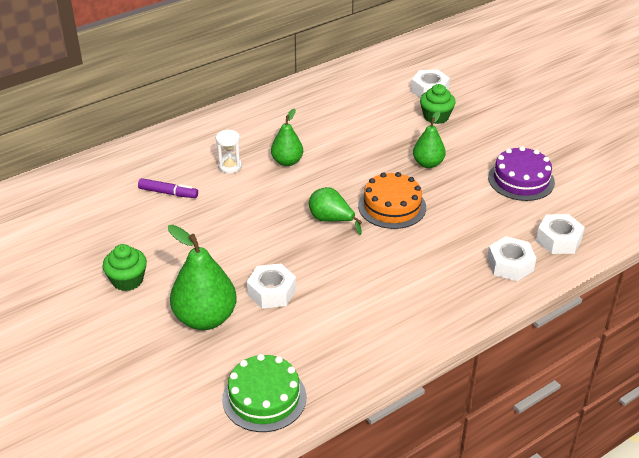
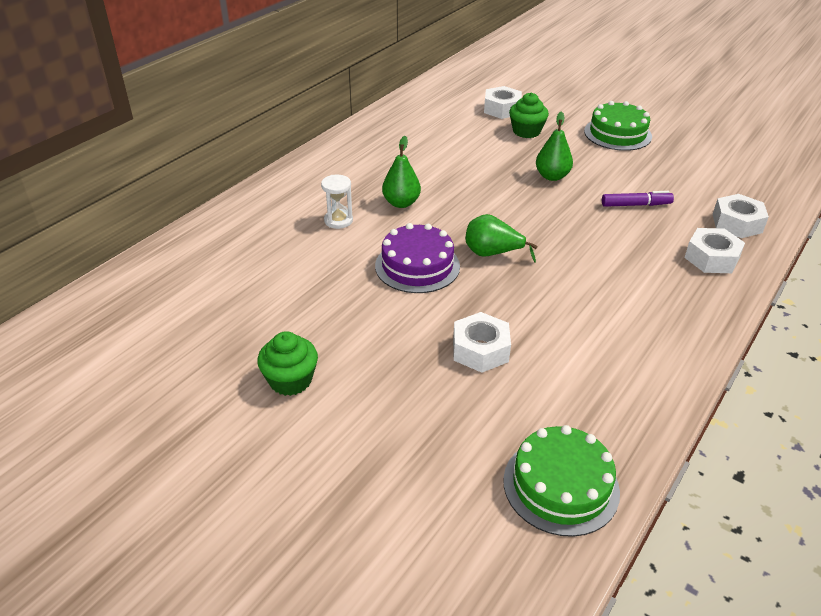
camera: 20 degrees left, 0 degrees up
(168, 193) = (282, 264): purple marker -> purple marker (636, 205)
(205, 318) = (420, 403): green pear -> none
(392, 206) = (547, 225): orange cake -> none
(517, 135) = (617, 134): none -> green cake
(521, 180) = (654, 174): purple cake -> purple cake (417, 266)

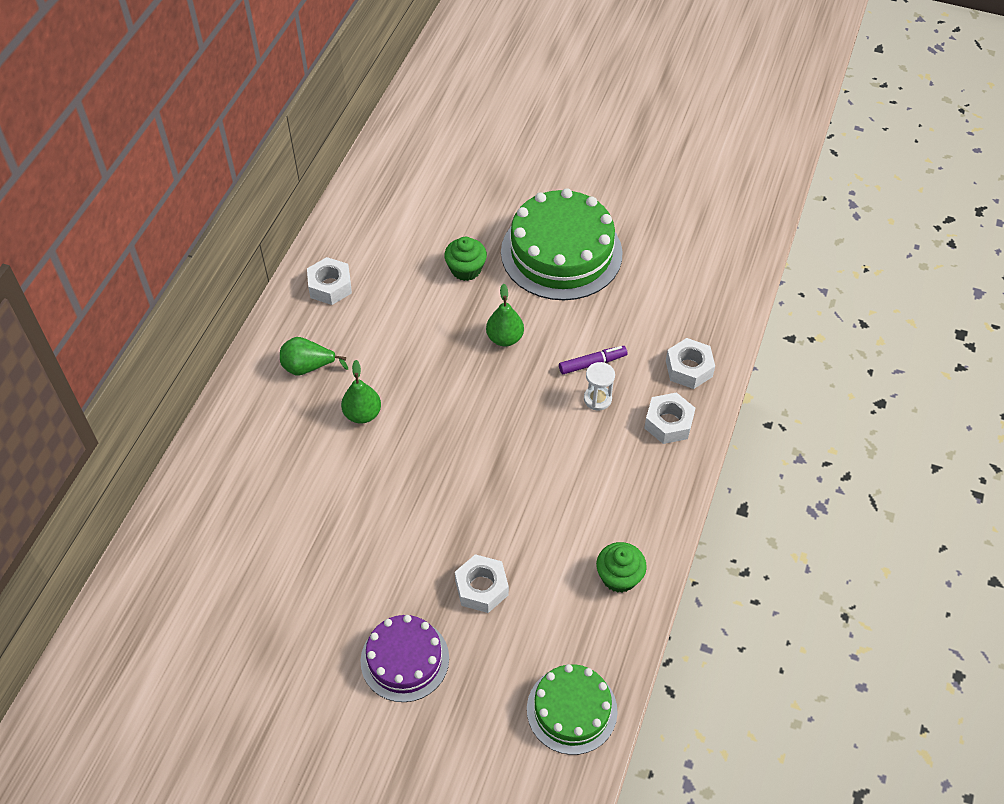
camera: 15 degrees left, 15 degrees up
(290, 380) = (327, 663): green cupcake -> green cupcake (619, 577)
(338, 220) = (307, 454): white hourglass -> white hourglass (597, 399)
(417, 266) = (401, 498): purple cake -> purple cake (404, 659)
(492, 253) = (468, 465): green pear -> green pear (308, 367)
(502, 109) = (432, 235): white nut -> white nut (330, 286)
(617, 134) = (561, 252): green cake -> green cake, size x1.70

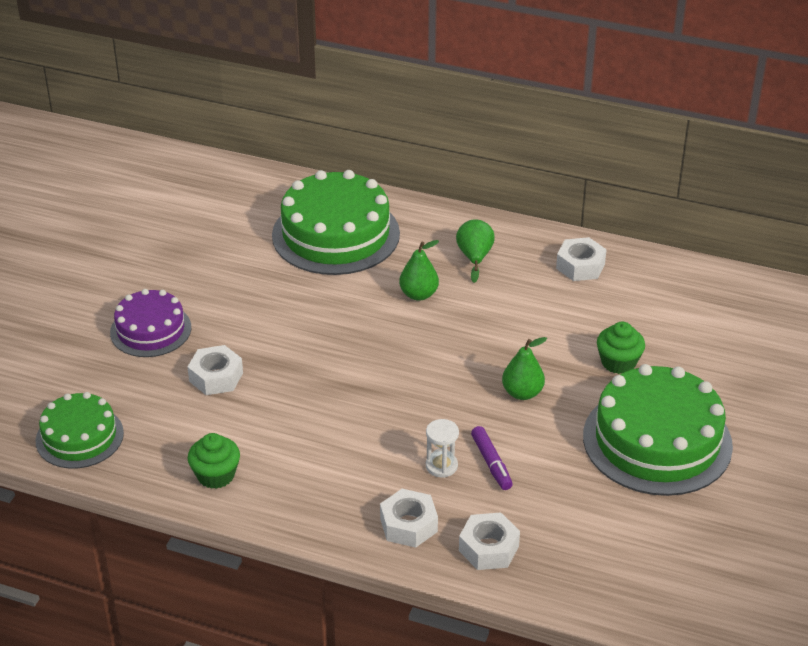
camera: 90 degrees right, 15 degrees down
(255, 488) = (336, 234): none -> green cake

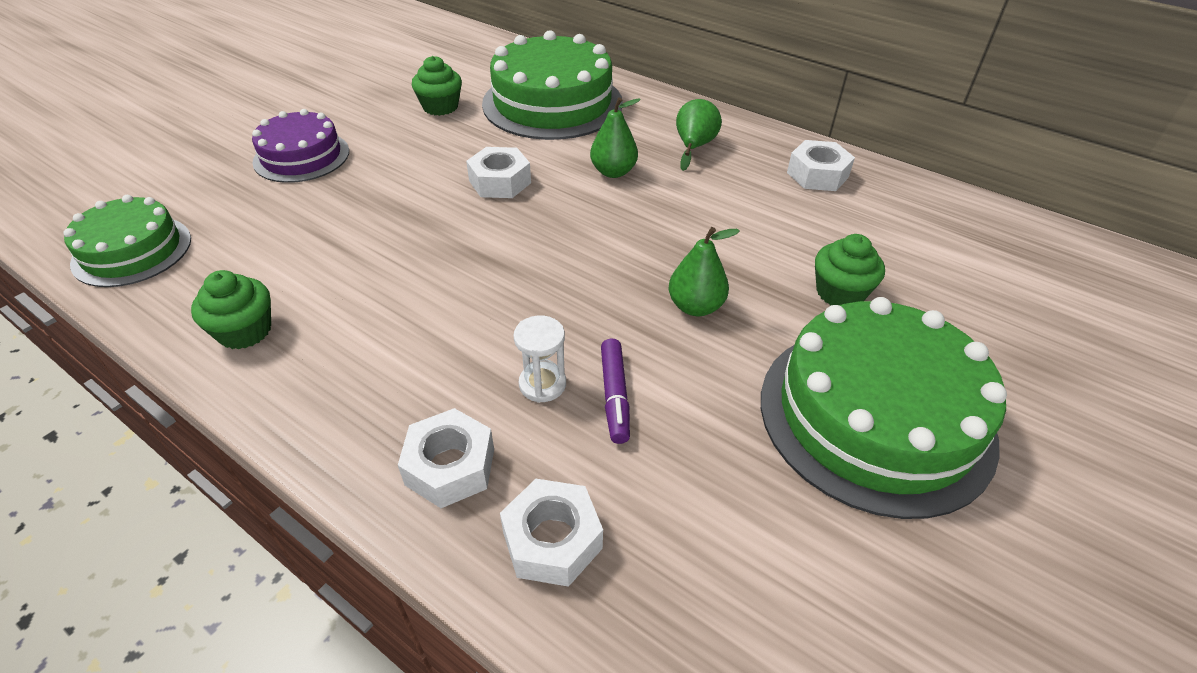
camera: 15 degrees right, 5 degrees up
(216, 377) = (333, 215): white nut -> white nut (500, 182)
(238, 257) = (440, 107): none -> green cupcake

